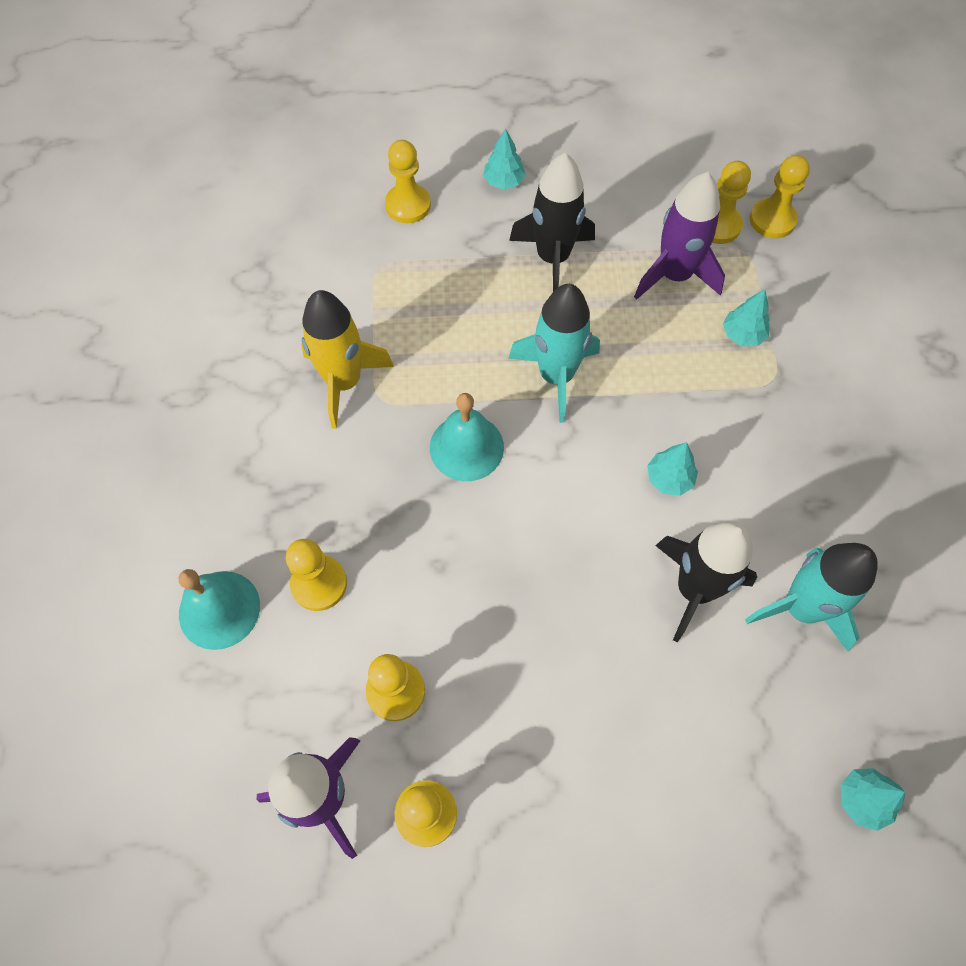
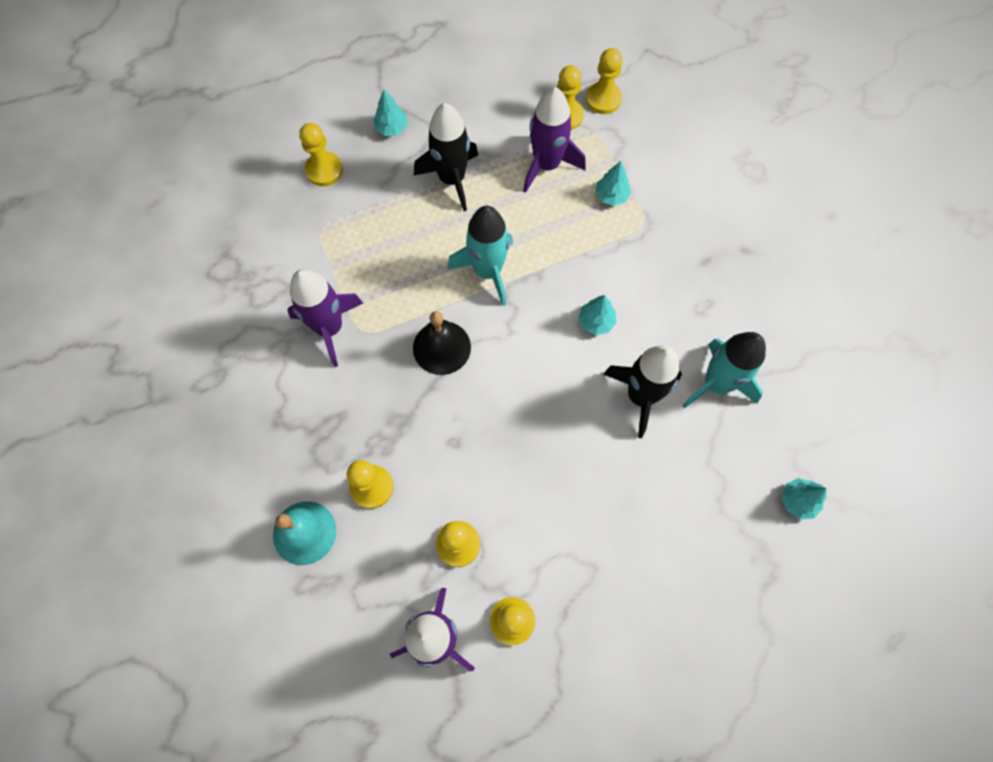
camera: 20 degrees left, 5 degrees up
(344, 382) = (330, 328): yellow rocket -> purple rocket
(466, 447) = (441, 347): turquoise bell -> black bell

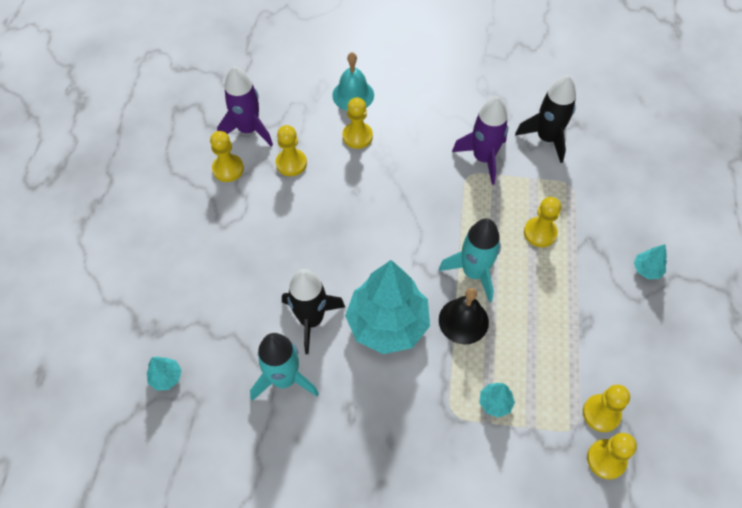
camera: 120 degrees right, 10 degrees down
(324, 170) = (624, 207): yellow pawn -> yellow pawn (540, 233)
(441, 347) = (429, 215): black bell -> black bell (463, 321)
(452, 179) = (573, 289): black rocket -> black rocket (546, 138)
(547, 165) = (553, 368): purple rocket -> none
(596, 322) = (387, 323): turquoise tree -> turquoise tree, size x2.49

